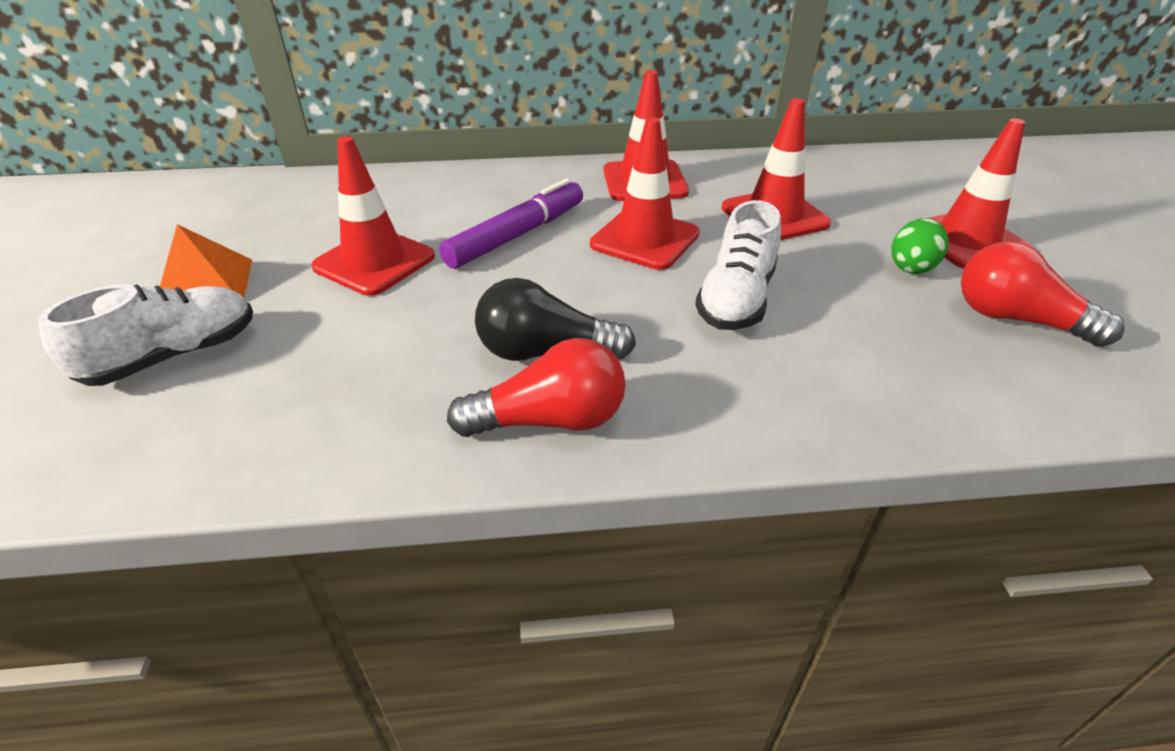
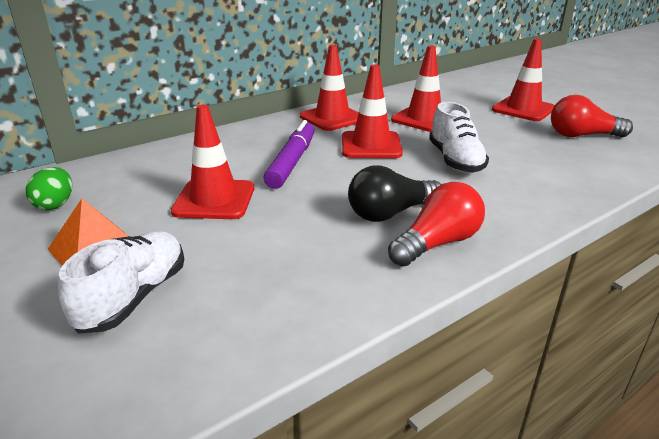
camera: 30 degrees left, 10 degrees down
(912, 266) = (515, 125): green egg -> green egg (55, 205)

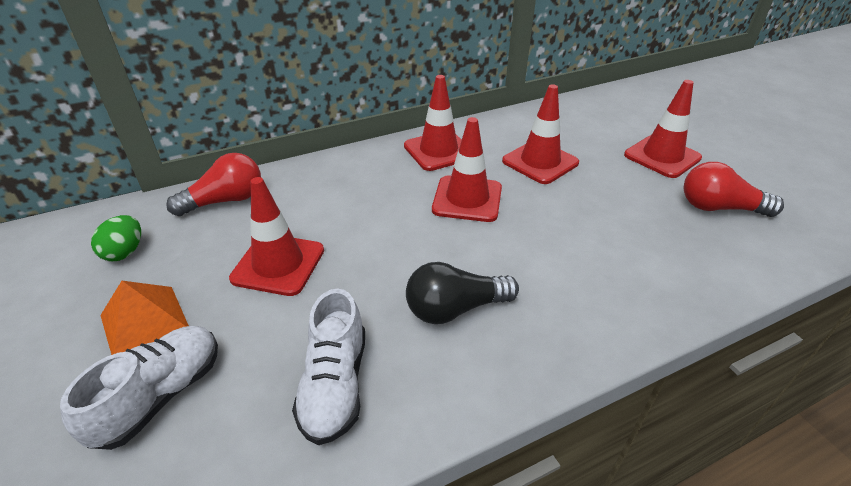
camera: 10 degrees right, 10 degrees up
(292, 162) = (374, 216): purple marker -> none
(437, 243) = (491, 363): red light bulb -> red light bulb (225, 201)
(455, 160) = (554, 233): white shoe -> white shoe (335, 385)

